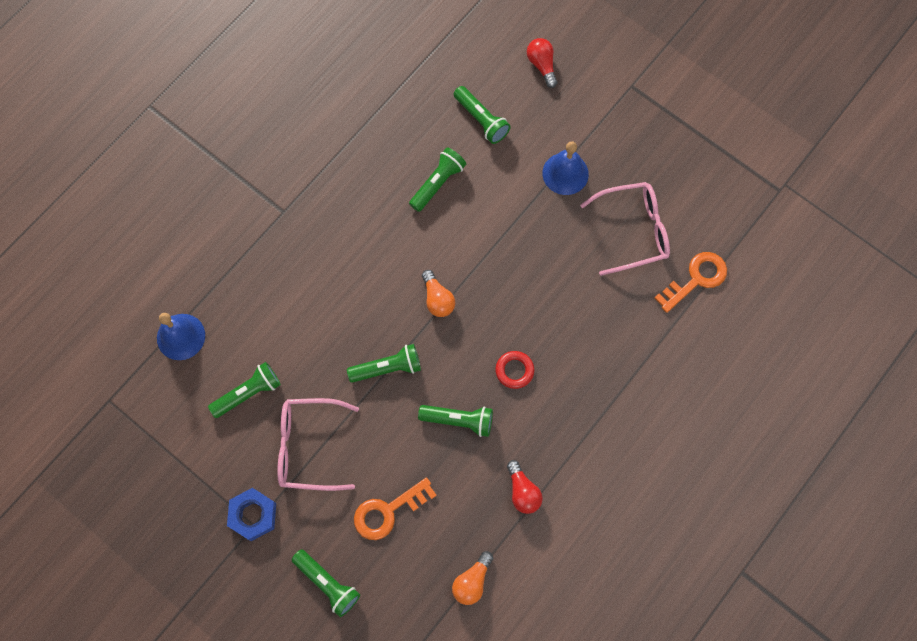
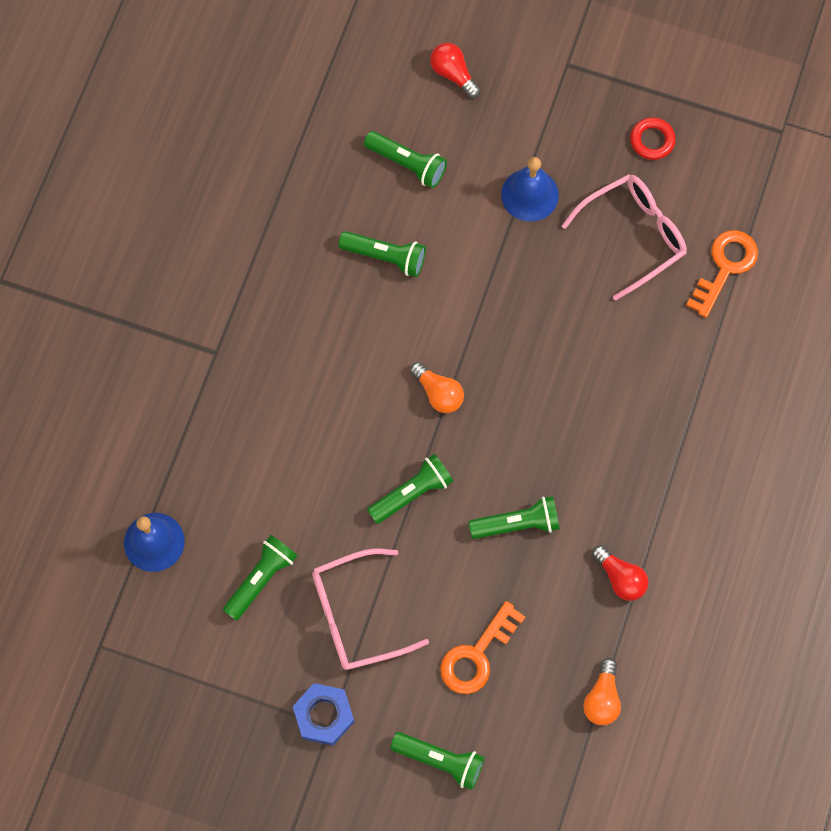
camera: 20 degrees left, 0 degrees up
(438, 183) = (385, 257): green flashlight -> green flashlight turned 90 degrees clockwise
(514, 370) = (558, 444): red ring -> red ring (652, 140)

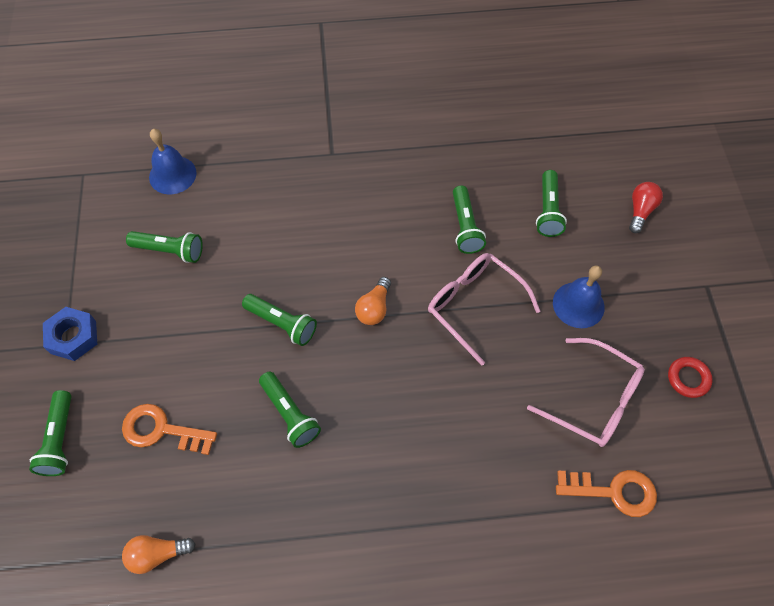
camera: 65 degrees right, 10 degrees down
(356, 615) = (164, 326): pink glasses -> pink glasses (474, 305)
(620, 577) = (276, 522): red light bulb -> none

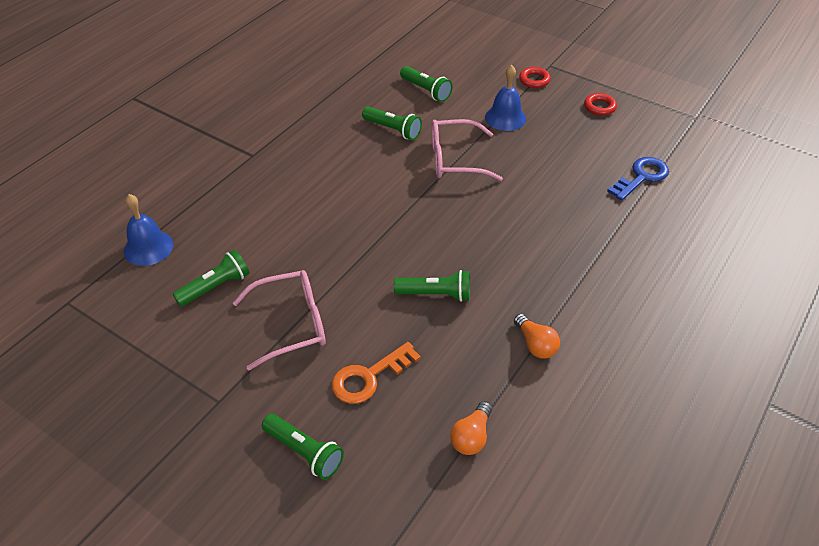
camera: 50 degrees left, 15 degrees down
(73, 337) = (218, 392): blue nut -> none
(282, 324) = (358, 258): green flashlight -> none
(374, 308) = (402, 205): orange light bulb -> orange light bulb (535, 344)
(594, 400) = (575, 149): pink glasses -> pink glasses (292, 324)
(613, 491) = (641, 177): orange key -> blue key
(640, 211) = (472, 58): red light bulb -> none
(666, 289) = (534, 80): none -> red ring

